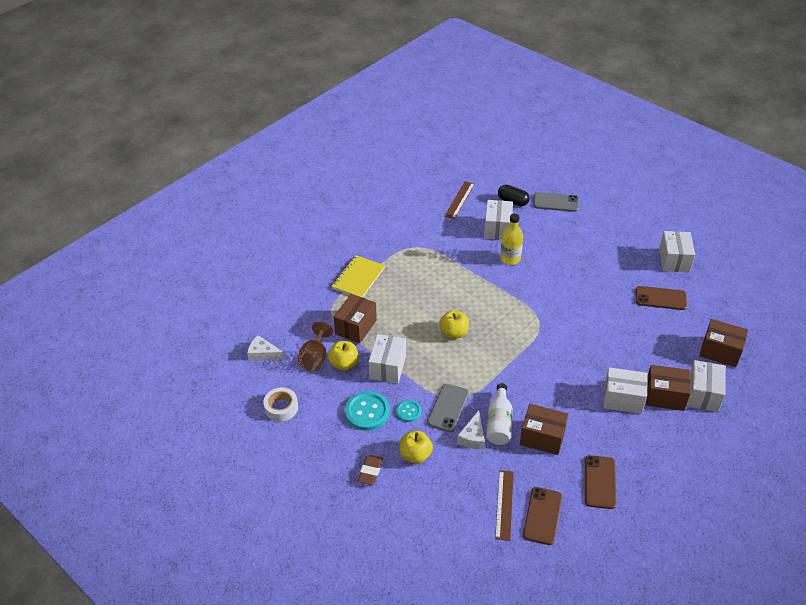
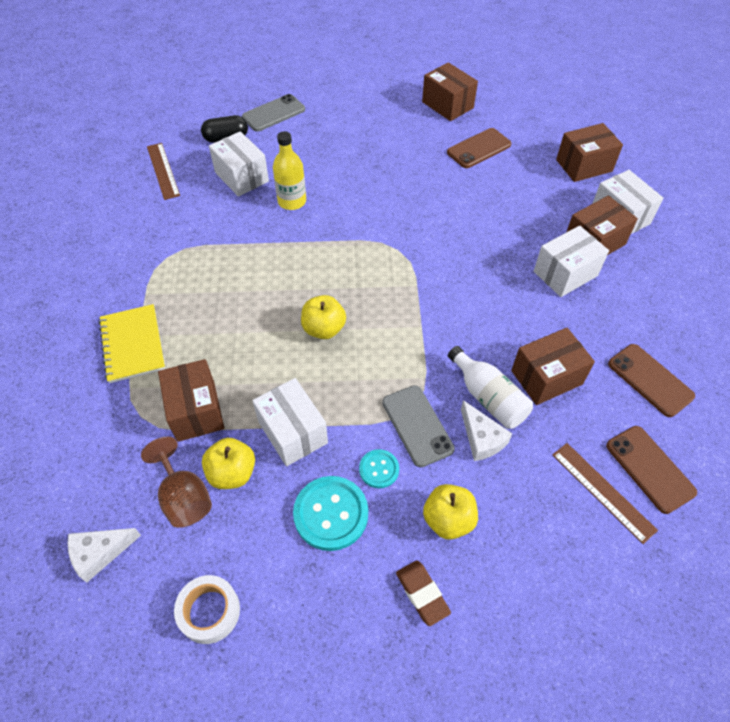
camera: 45 degrees left, 10 degrees up
(674, 260) = (447, 105): white box -> brown box

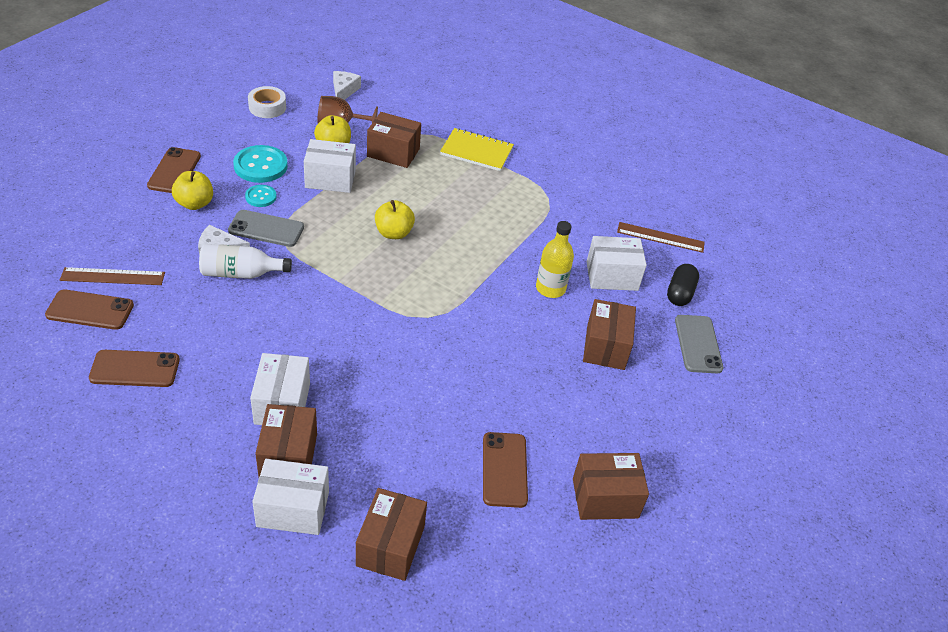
camera: 120 degrees right, 10 degrees down
(422, 593) = (174, 171): brown eraser -> brown phone
(546, 377) = (214, 313): brown box -> brown box (605, 347)

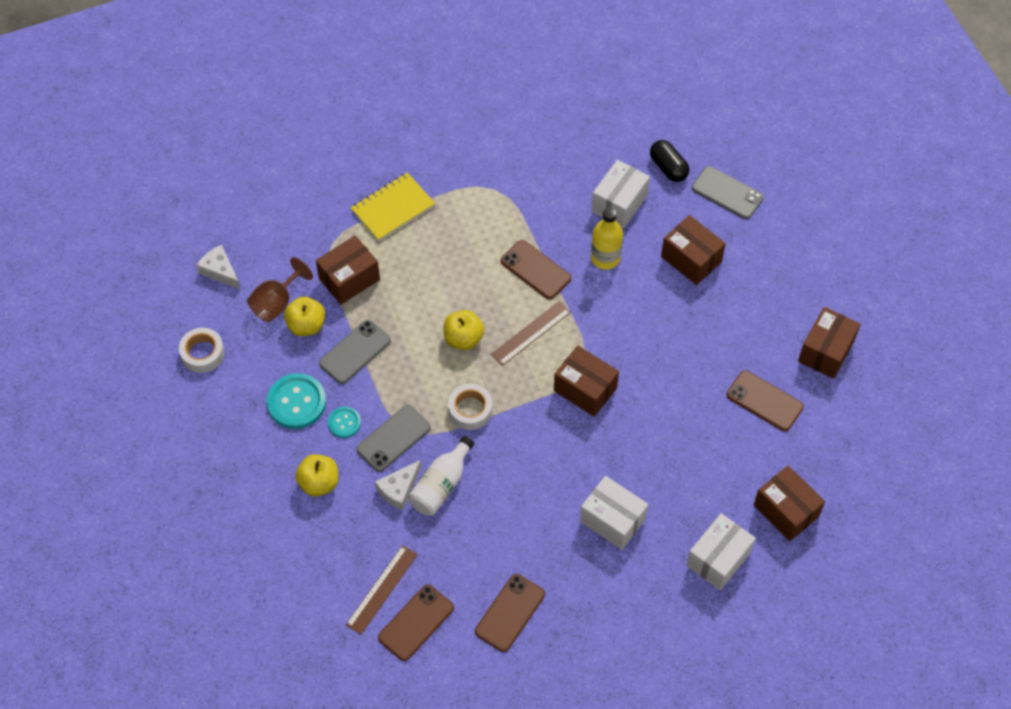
camera: 50 degrees left, 15 degrees up
(174, 171) = (257, 480): brown phone -> brown phone (535, 270)
(288, 456) = (667, 540): brown box -> brown box (585, 389)
(328, 263) = (470, 410): none -> white tape
(330, 179) = (355, 352): white box -> grey phone
(660, 237) = (597, 136): brown ruler -> brown ruler (531, 333)

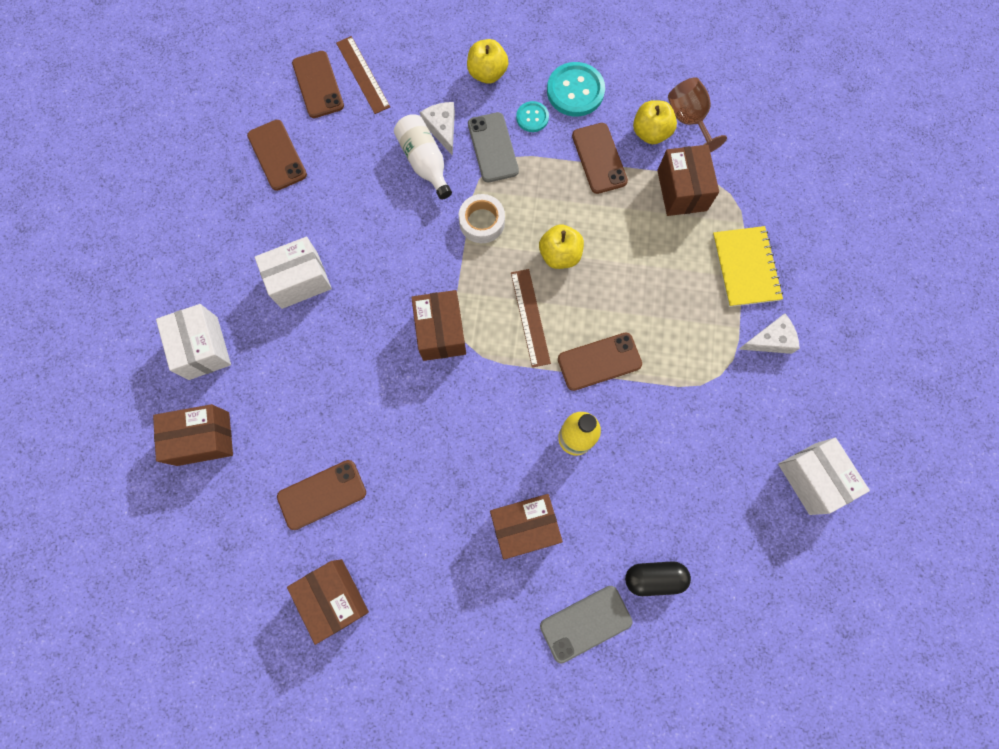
camera: 120 degrees right, 15 degrees up
(202, 353) = (667, 43): white tape -> none
(220, 271) = (749, 91): white cheese -> white cheese (770, 340)
(355, 352) = (599, 158): grey phone -> brown phone
(585, 389) = (441, 332): brown box -> brown box turned 75 degrees counterclockwise
(619, 203) = (635, 493): white box -> white box (812, 478)

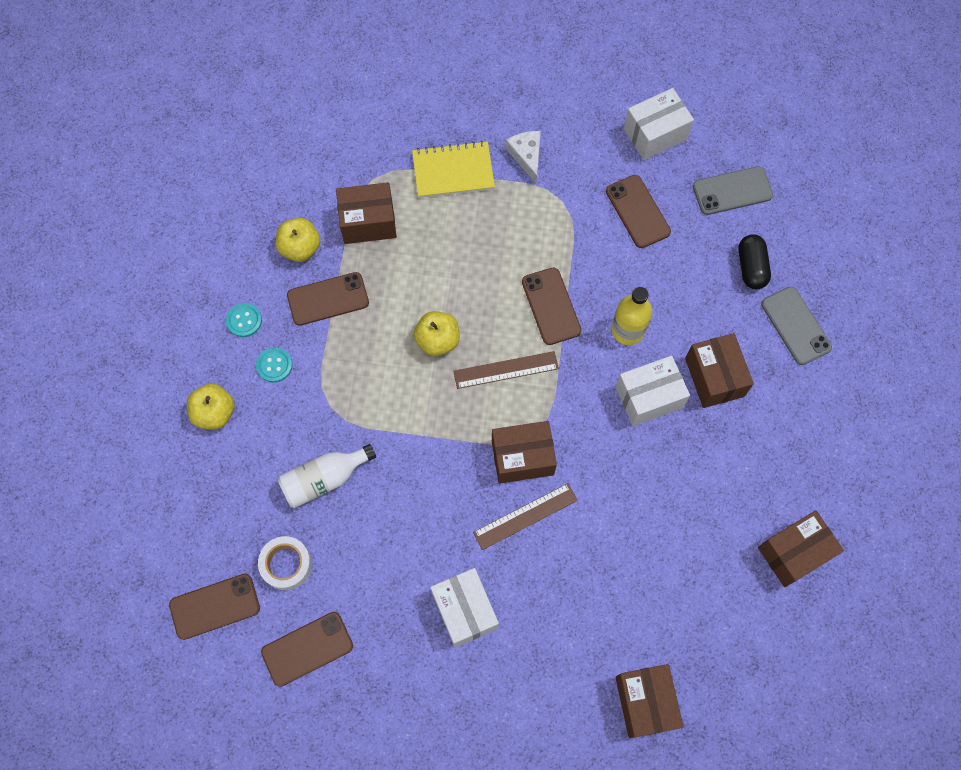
camera: 90 degrees left, 5 degrees down
(203, 348) = (544, 713): white box -> white box (649, 397)
(322, 494) = (696, 571): brown phone -> brown phone (638, 211)
(363, 74) = (205, 553): brown ruler -> brown ruler (525, 516)
(442, 128) = (282, 461): white cheese -> none
(482, 222) = (399, 417): white tape -> white tape (286, 564)
(493, 147) = (309, 406): grey phone -> grey phone (732, 191)
(575, 91) = (244, 320): turquoise button -> turquoise button, size x0.56
(689, 120) = (288, 211): brown goblet -> none

